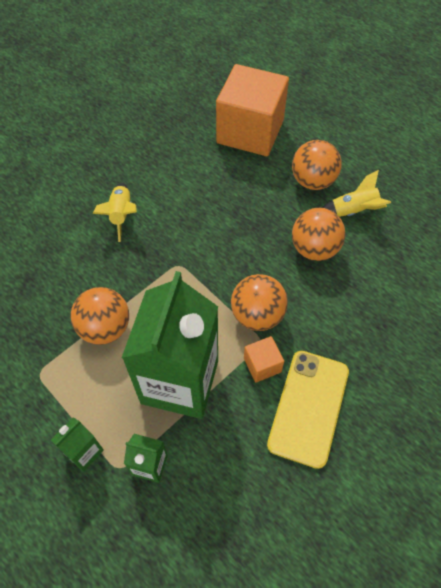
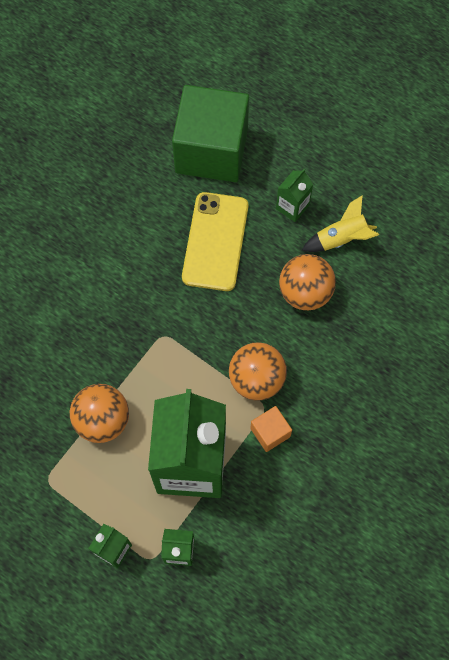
camera: 10 degrees left, 10 degrees up
(121, 215) = (87, 285): yellow rocket -> none
(250, 131) = (211, 150): orange cube -> green cube
(308, 407) = (322, 468): yellow phone -> yellow phone (215, 241)
(313, 181) = (292, 207): orange ball -> green carton

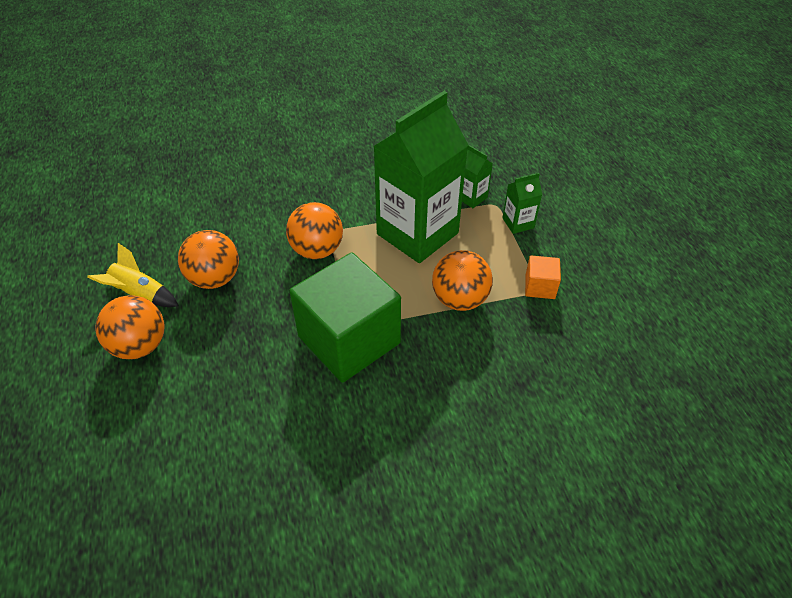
camera: 140 degrees left, 20 degrees down
(211, 150) = (135, 453): green cube -> green cube (349, 340)
(215, 241) = (233, 365): yellow phone -> none
(270, 432) = (343, 217): orange cube -> orange cube (540, 287)
(292, 207) = (140, 345): green carton -> orange ball

